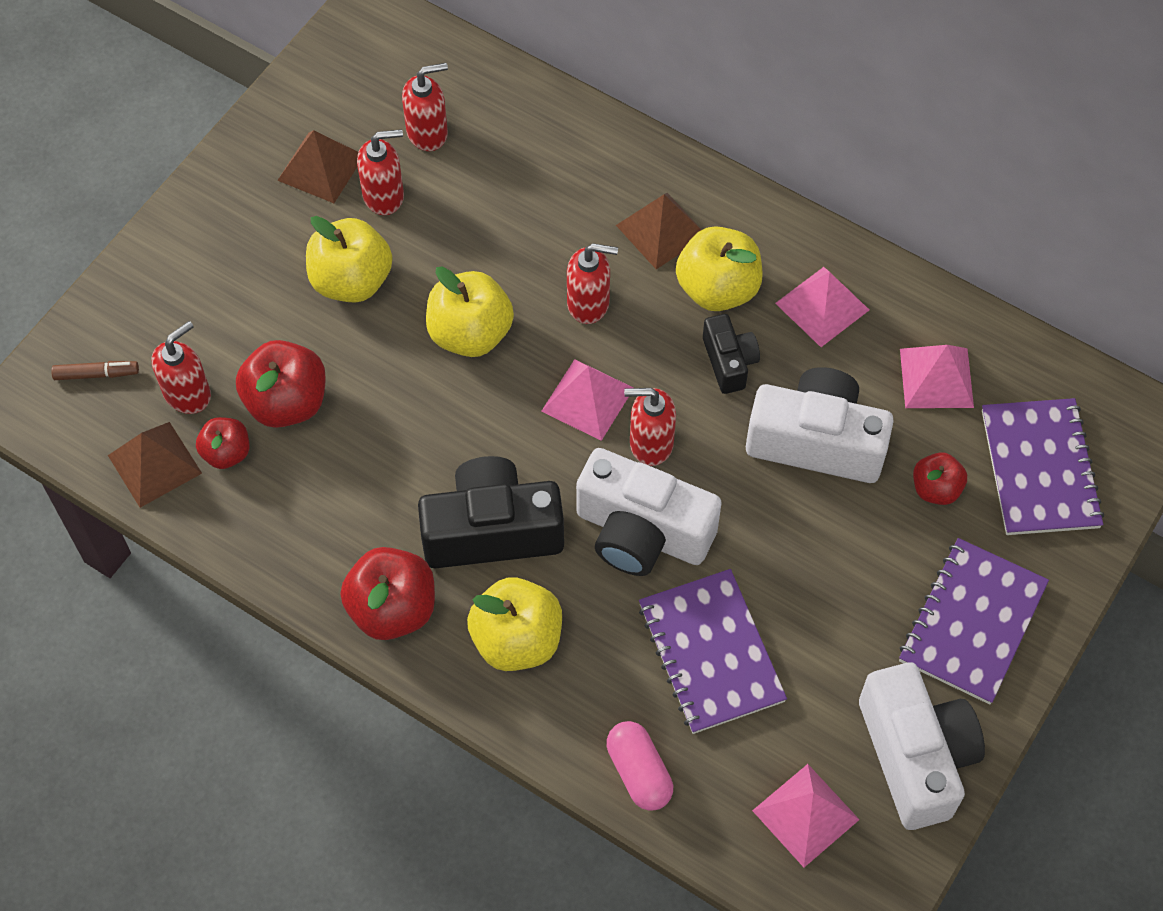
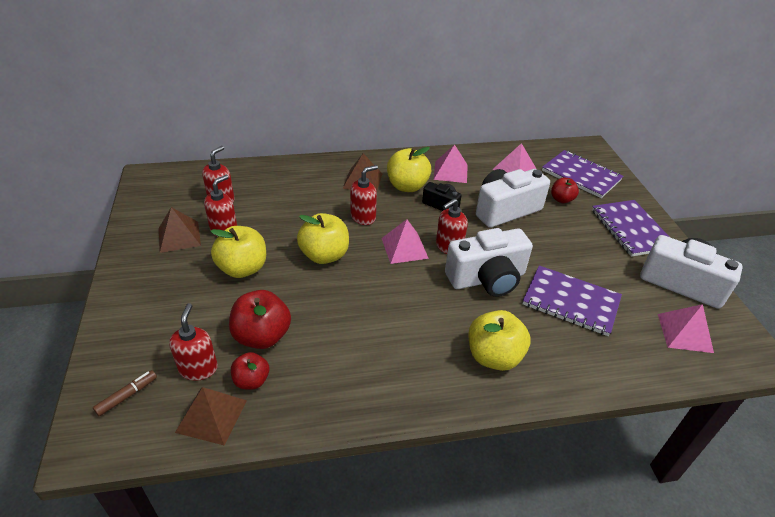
camera: 45 degrees left, 20 degrees down
(392, 609) = (422, 388): red apple -> none
(492, 530) = (426, 321): black camera -> none
(639, 772) = (611, 369): pink capsule -> none

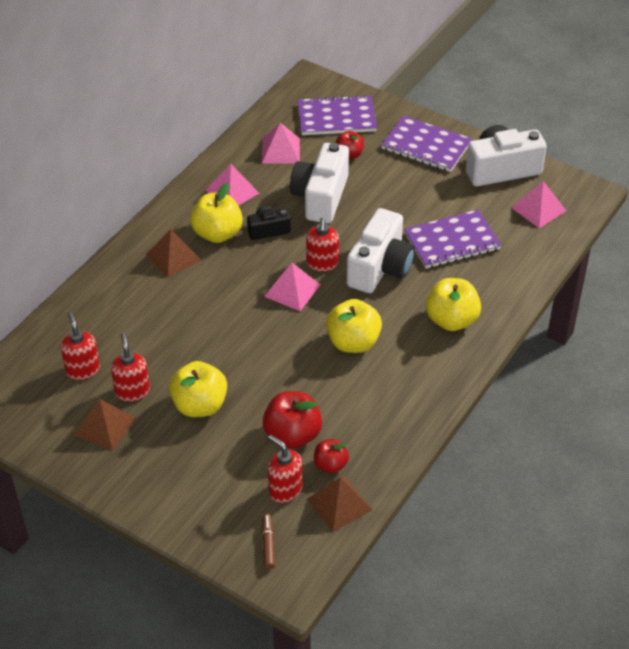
camera: 45 degrees left, 5 degrees up
(324, 255) = (243, 344): yellow apple -> yellow apple (353, 342)
(363, 217) = (224, 290): red soap dispenser -> none

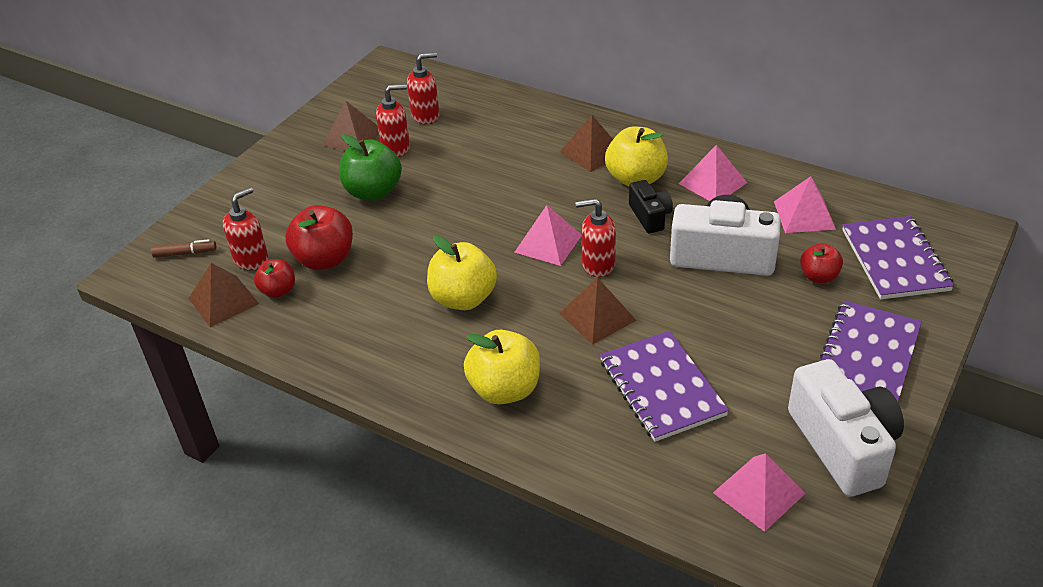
camera: 90 degrees right, 5 degrees down
(199, 405) = (373, 192): yellow apple -> green apple
(380, 268) = (597, 317): white camera -> brown pyramid

